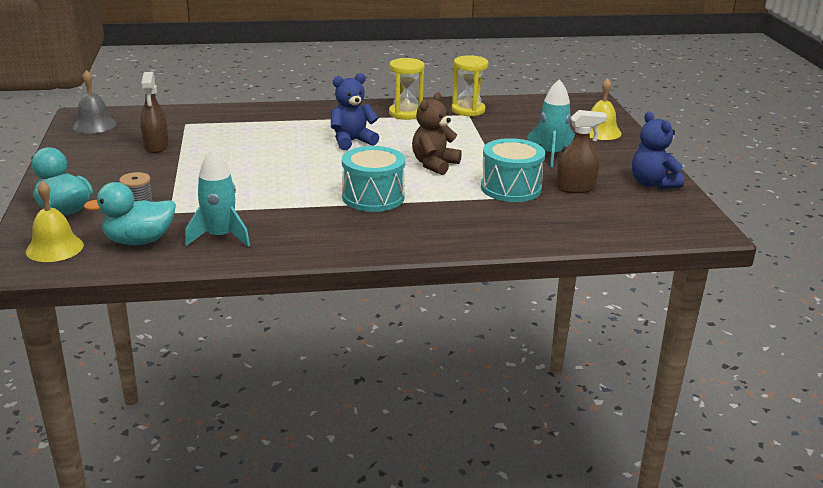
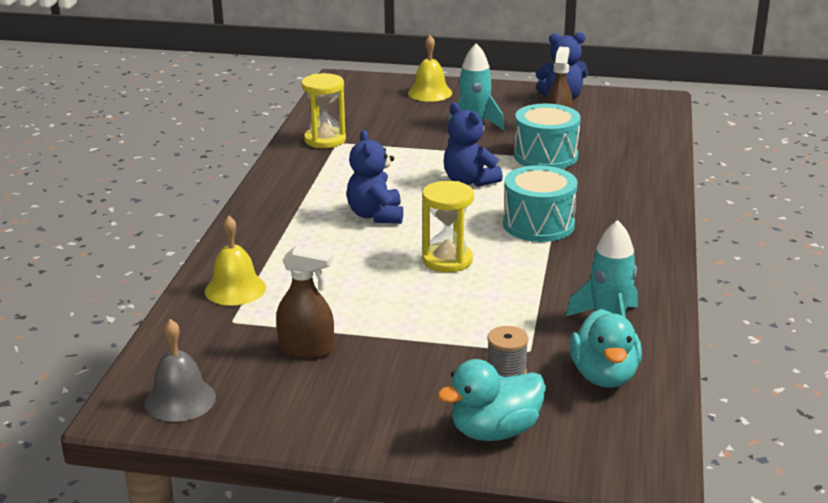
camera: 70 degrees left, 0 degrees up
(54, 248) = (607, 439): yellow bell -> yellow bell (235, 289)
(405, 113) = (309, 173): yellow hourglass -> yellow hourglass (447, 260)
(434, 164) = (469, 181): brown teddy bear -> blue teddy bear

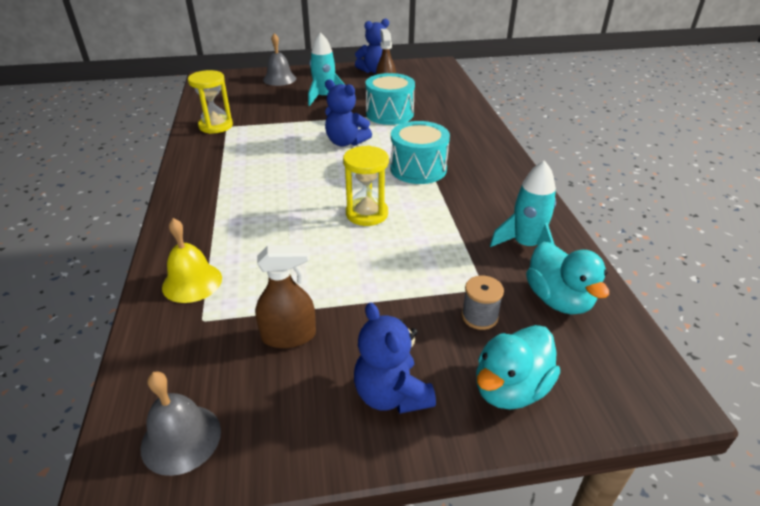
camera: 20 degrees left, 10 degrees up
(376, 215) = (287, 184): blue teddy bear -> blue teddy bear (391, 394)
(430, 93) = (279, 79): yellow bell -> grey bell

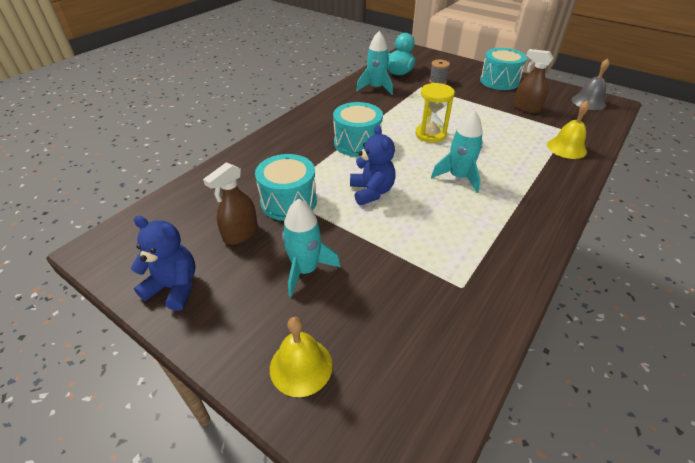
camera: 135 degrees left, 5 degrees up
(216, 126) = (475, 296): yellow hourglass -> none
(279, 79) = (301, 366): grey bell -> yellow bell
(290, 184) = (458, 177): none -> turquoise rocket
(391, 394) = (499, 81): blue teddy bear -> turquoise drum
(510, 388) = (456, 67): turquoise duck -> none

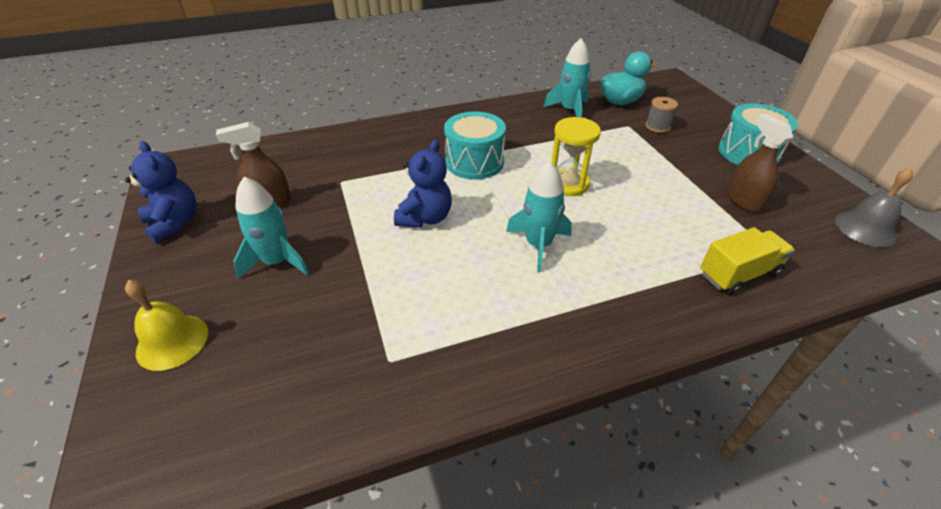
camera: 35 degrees right, 0 degrees up
(288, 201) = (340, 192): turquoise drum -> none
(566, 148) = (738, 274): yellow bell -> yellow truck

